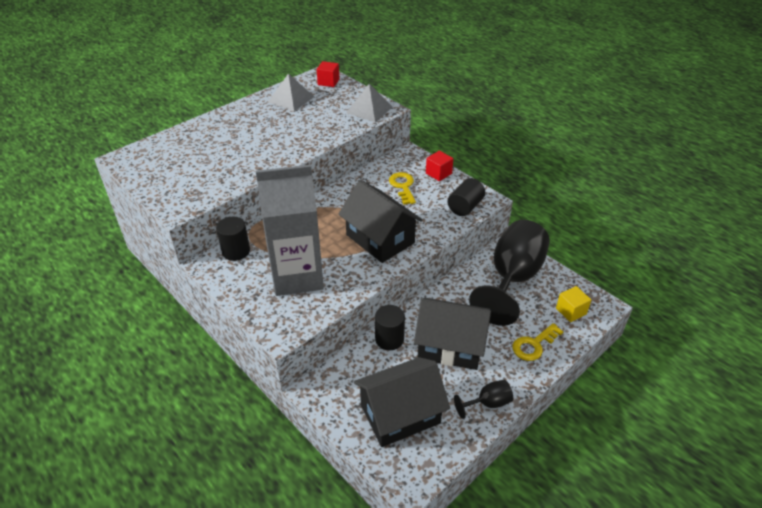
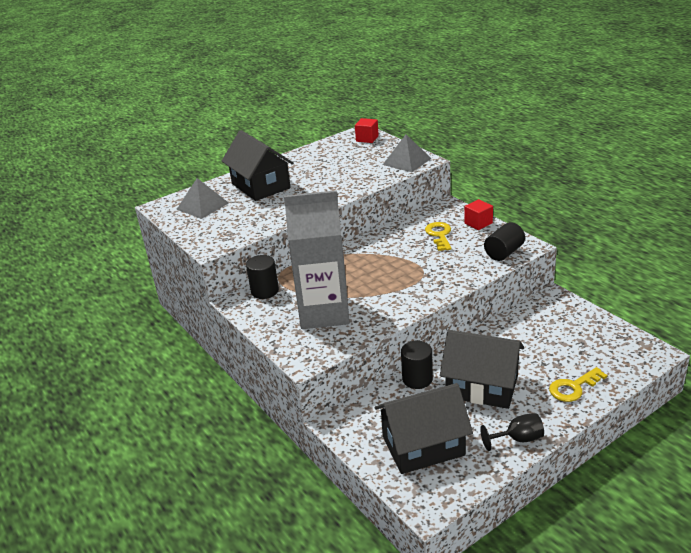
camera: 10 degrees right, 10 degrees down
(291, 99) = (328, 154): grey pyramid -> grey pyramid (202, 206)
(380, 239) = (411, 281): black house -> black house (260, 186)
(512, 278) = (555, 326): black goblet -> none
(571, 311) = (618, 357): yellow cube -> none

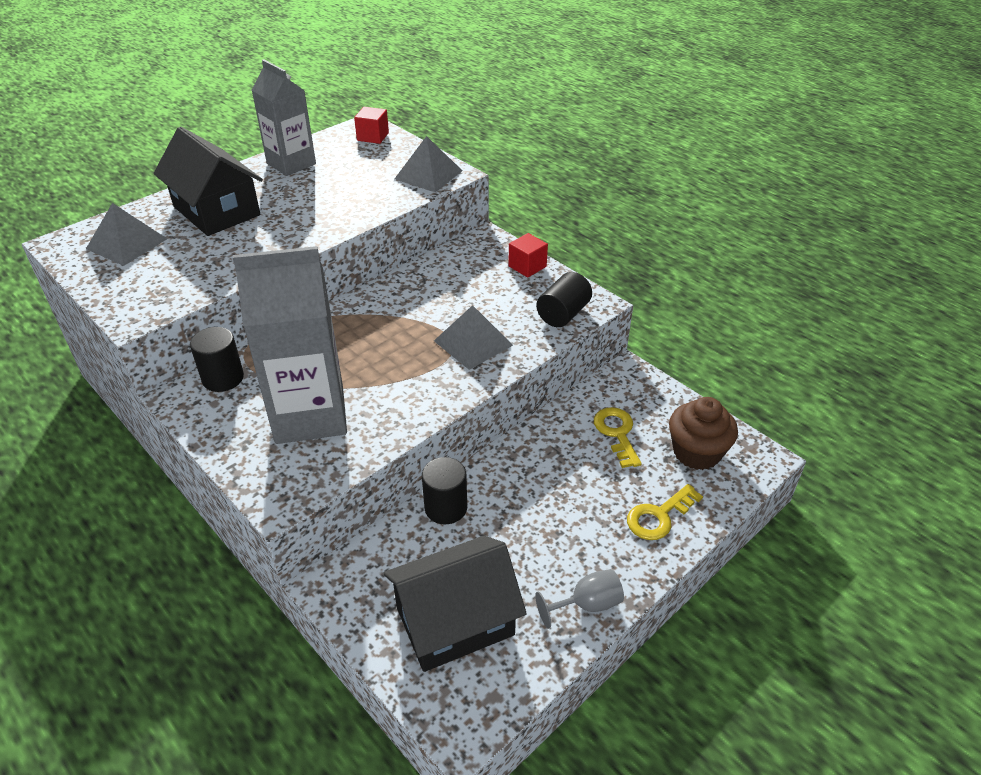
camera: 10 degrees left, 10 degrees up
(310, 157) = (291, 164): none -> grey carton
(437, 270) = (473, 343): none -> grey pyramid
(439, 235) = (474, 285): yellow key -> yellow key (617, 433)
(482, 386) = (535, 518): black house -> none
(518, 439) = (587, 604): black goblet -> grey goblet
(604, 348) = (696, 452): none -> brown cupcake

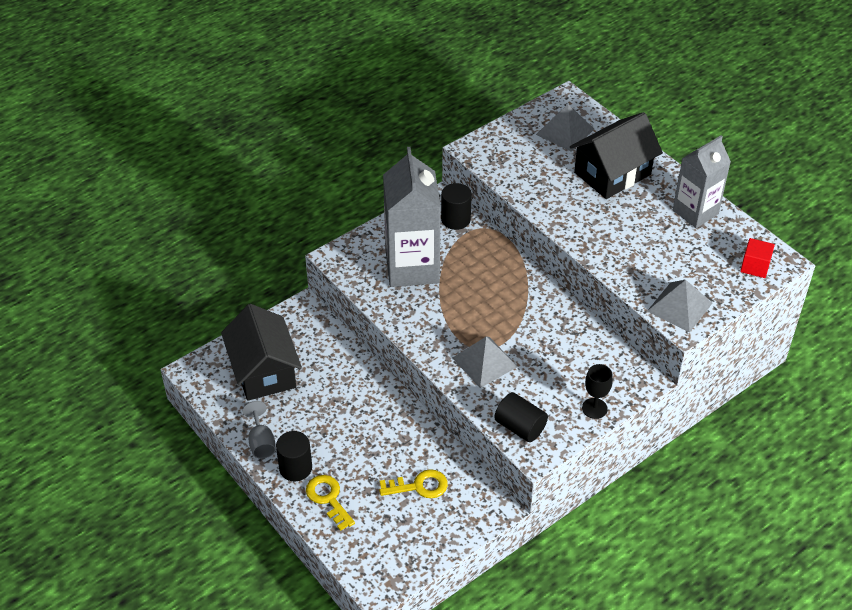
camera: 95 degrees right, 5 degrees up
(446, 508) = (357, 370): black cylinder -> black cylinder (295, 468)
(527, 266) = (594, 408): red cube -> black goblet
(696, 452) = (390, 539): brown cupcake -> none

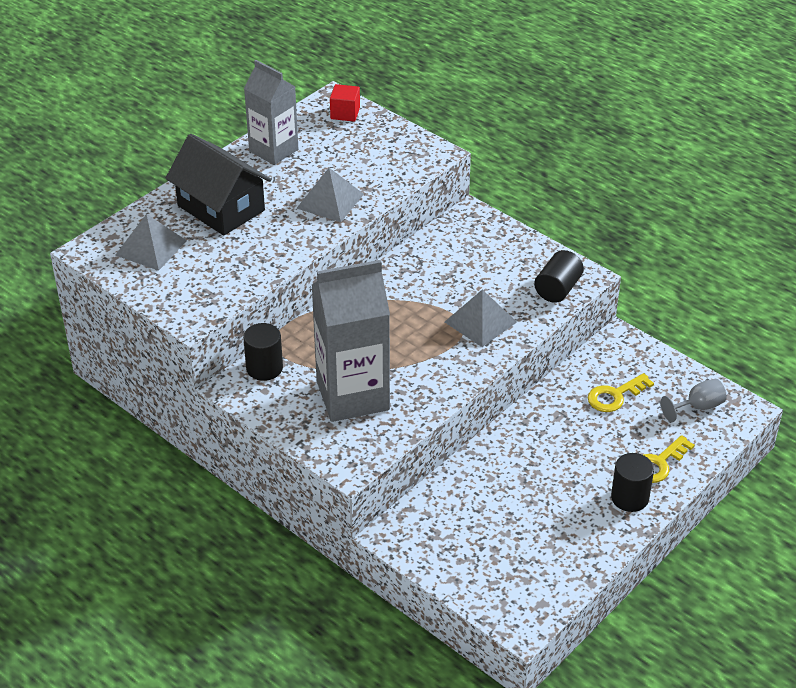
camera: 100 degrees left, 5 degrees down
(261, 442) = (606, 535): grey goblet -> grey goblet (698, 407)
(263, 371) = (501, 554): black house -> none
(419, 486) = (615, 396): yellow key -> yellow key turned 105 degrees counterclockwise
(594, 408) = (516, 242): black goblet -> none
(679, 306) = (412, 156): grey pyramid -> grey pyramid (330, 201)

